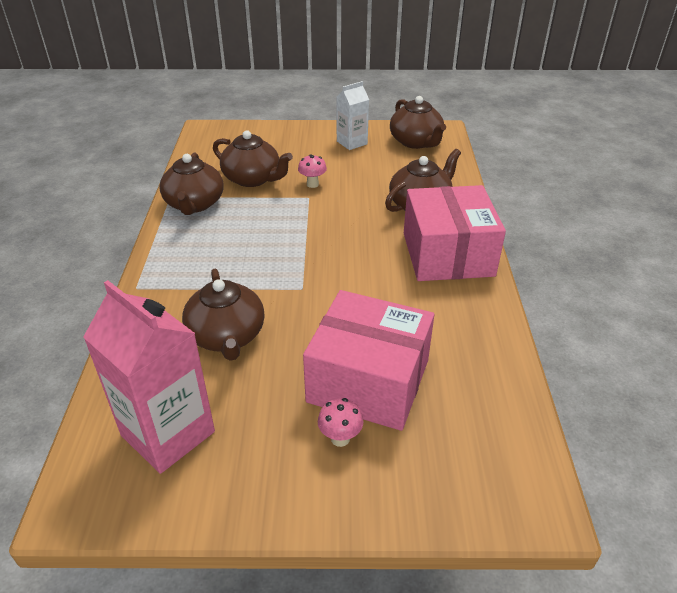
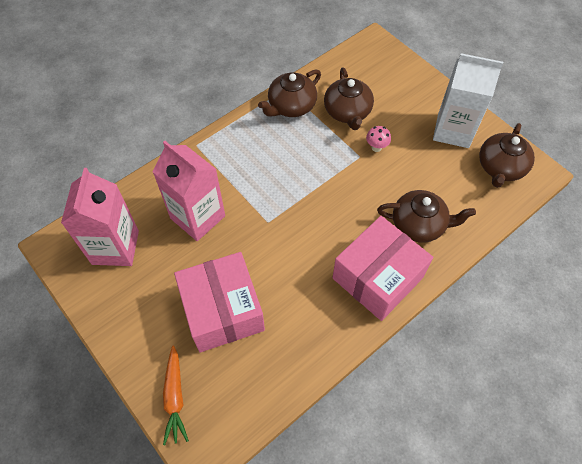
camera: 50 degrees right, 20 degrees up
(227, 336) = (197, 217): brown teapot -> pink carton
(340, 438) = (171, 326): pink mushroom -> none
(352, 142) = (453, 130): white carton -> white carton, size x1.72
(441, 489) = (175, 397): none -> orange carrot

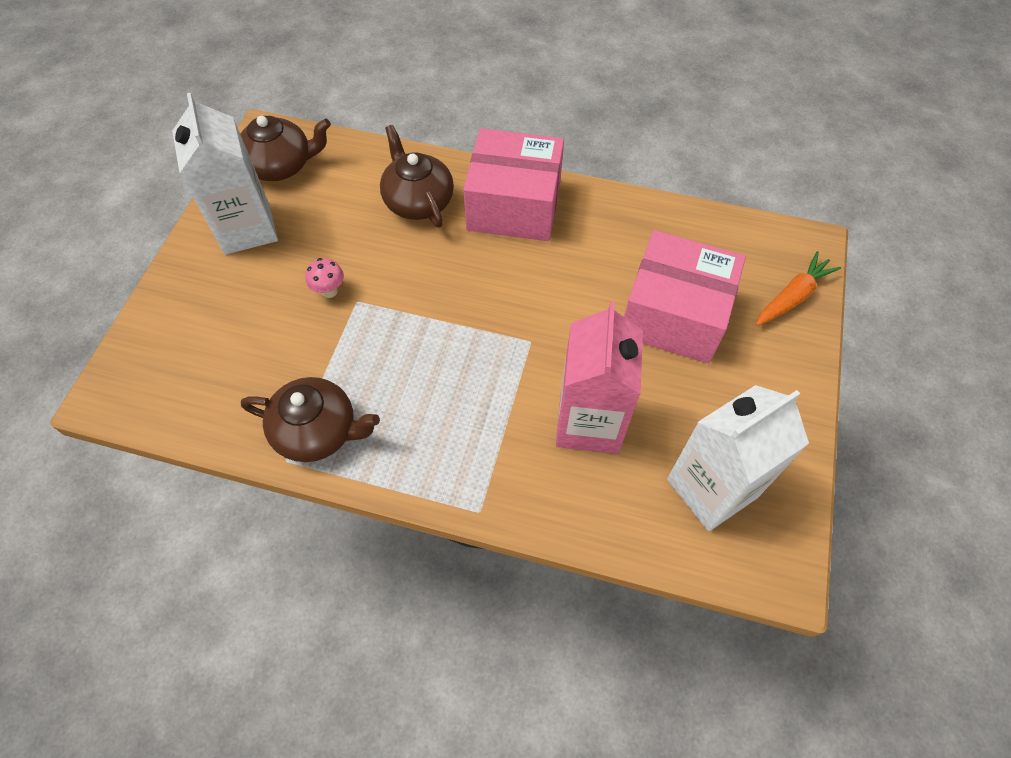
camera: 125 degrees left, 0 degrees up
(115, 247) = (711, 488): pink carton -> white carton
(222, 310) = (674, 315): pink box -> pink box turned 75 degrees clockwise
(347, 112) = (285, 354): brown teapot -> none

